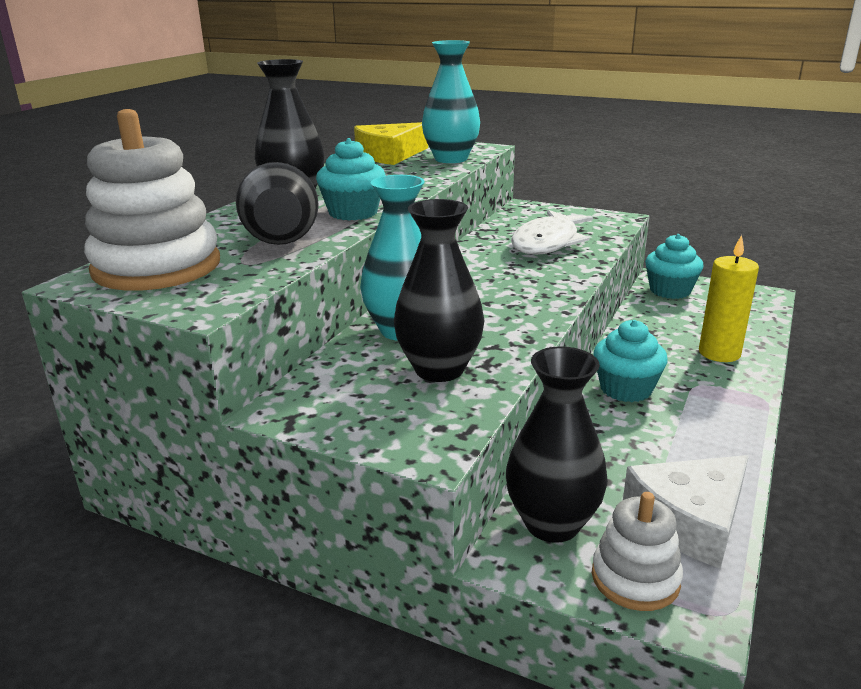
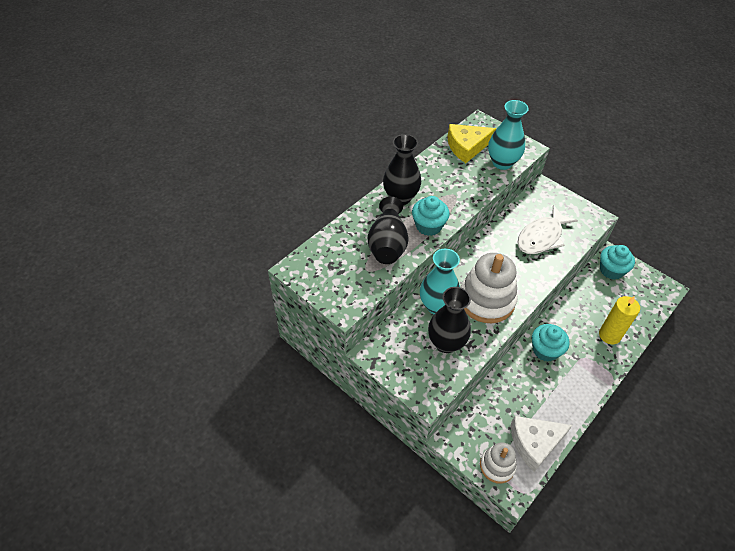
camera: 15 degrees right, 25 degrees up
(157, 267) = (326, 263): white stacking toy -> white stacking toy (486, 300)
(552, 523) = (474, 427): black vase -> none

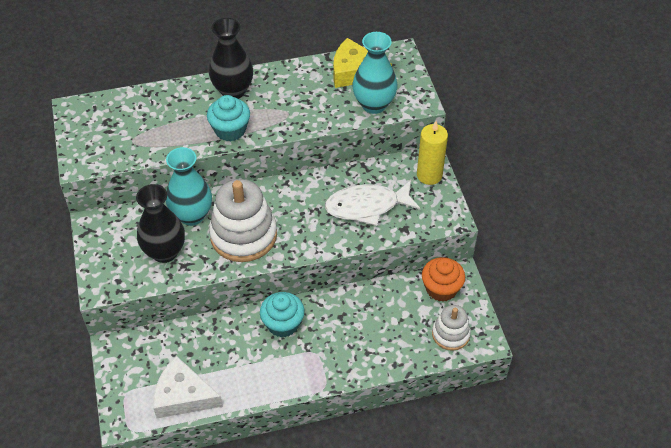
camera: 35 degrees right, 0 degrees up
(387, 244) = (174, 128): black vase -> none
(497, 466) = (129, 392): white stacking toy -> white stacking toy (450, 334)
(609, 335) = (365, 348): yellow candle -> yellow candle (429, 175)
(611, 270) = (441, 289): turquoise cupcake -> orange cupcake

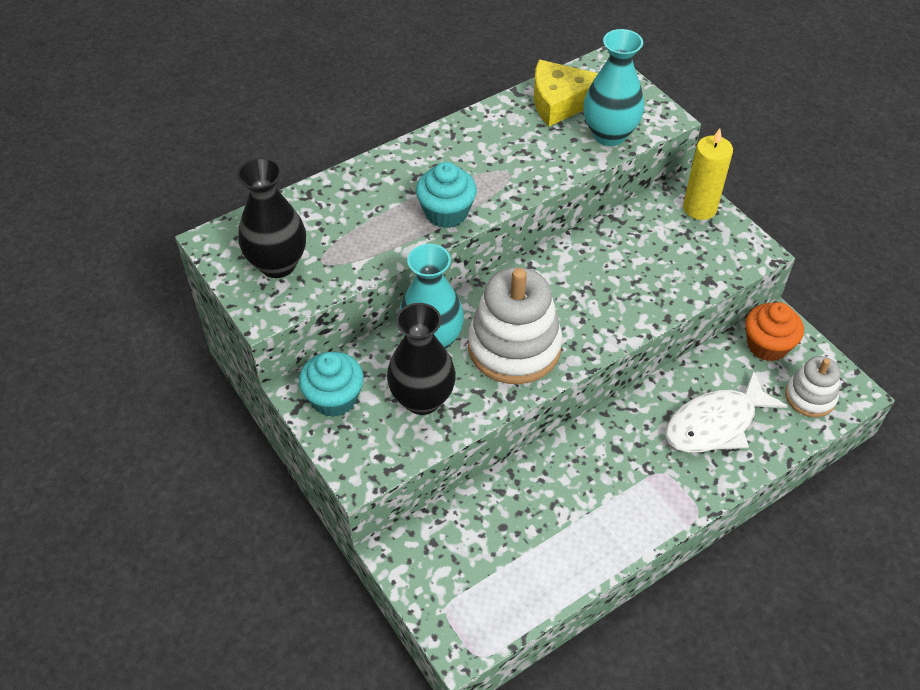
camera: 20 degrees left, 0 degrees up
(183, 396) = (525, 585): white cheese -> none
(233, 91) = (420, 163): black vase -> black vase (277, 264)
(283, 324) = (601, 449): turquoise cupcake -> turquoise cupcake (334, 398)
(367, 206) = (648, 266): white fish -> white fish (716, 424)

